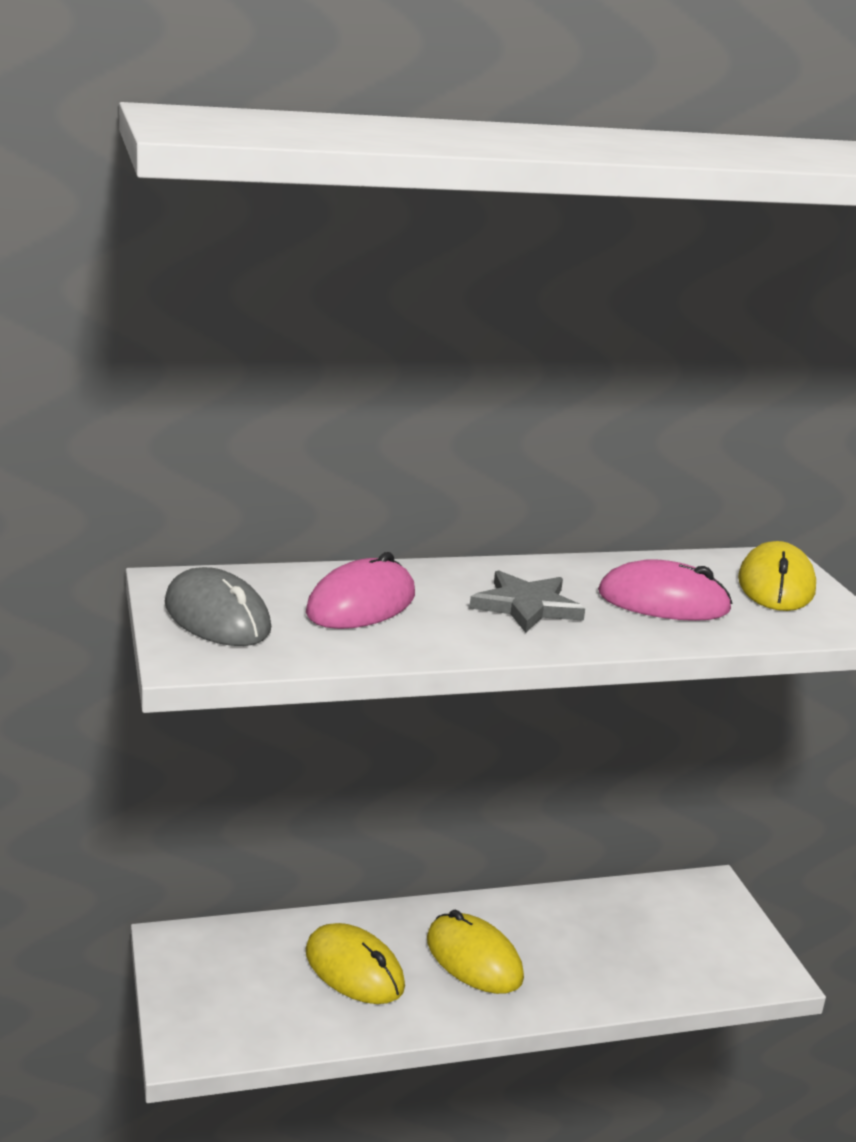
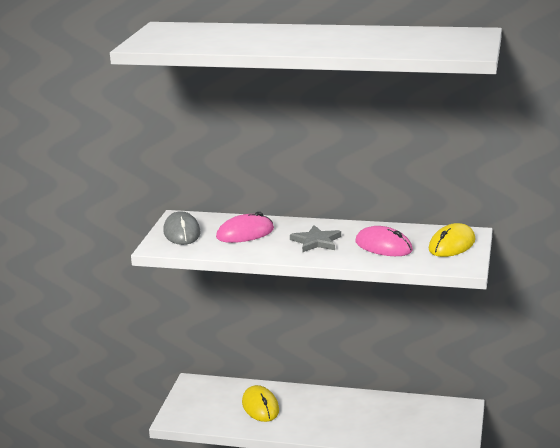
camera: 30 degrees right, 0 degrees up
(474, 959) = (317, 413): yellow mouse -> none

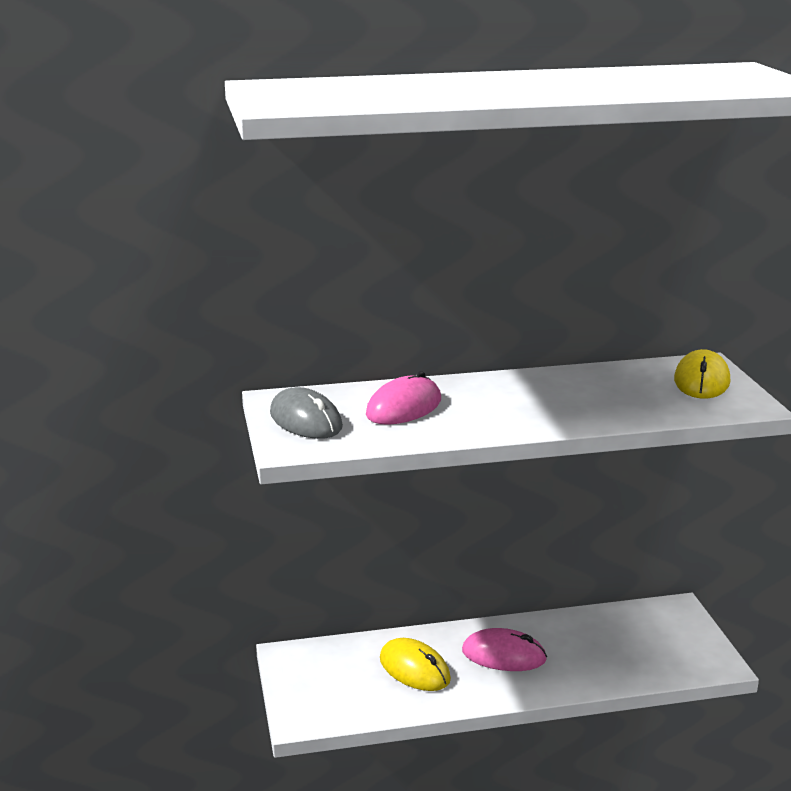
camera: 25 degrees left, 0 degrees up
(316, 241) = (519, 404): grey star -> none
(383, 246) = (617, 396): pink mouse -> pink mouse (504, 655)

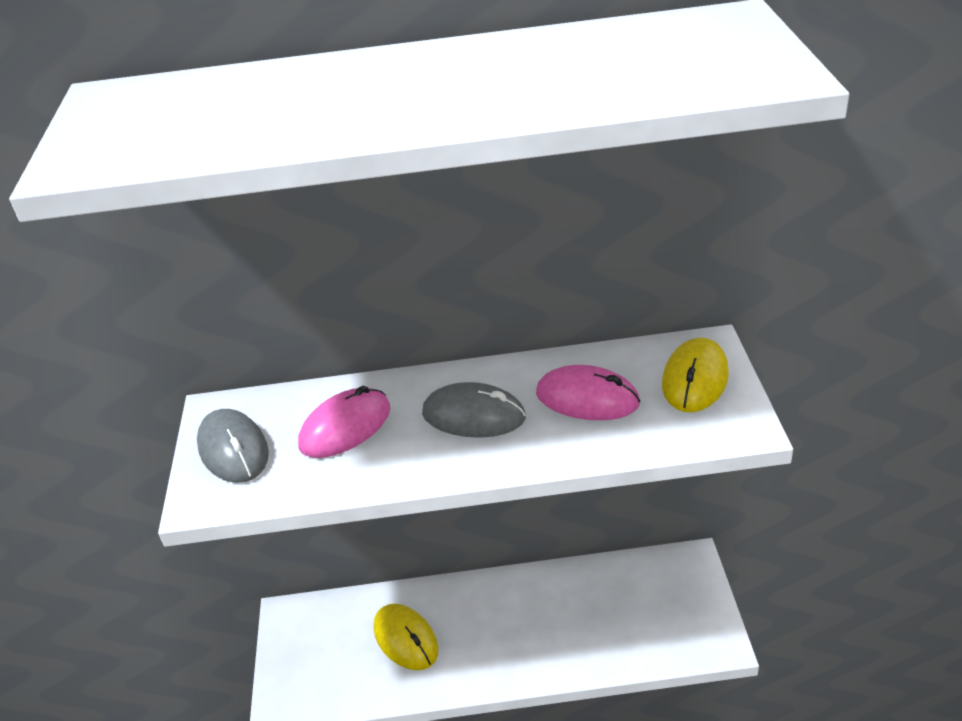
camera: 10 degrees right, 15 degrees up
(504, 655) = (498, 623): pink mouse -> pink mouse (587, 398)
(517, 401) = (473, 415): none -> grey mouse

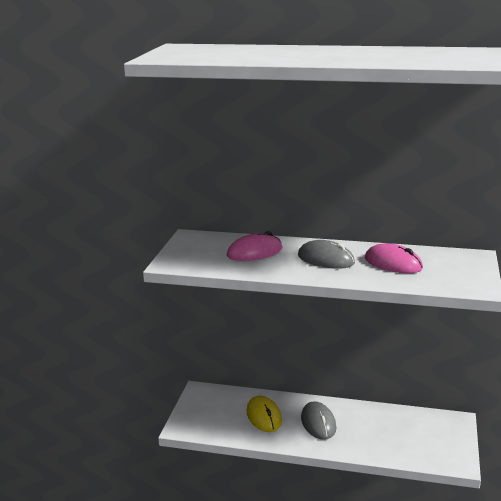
camera: 15 degrees right, 15 degrees down
(233, 449) = (193, 250): grey mouse -> grey mouse (318, 423)
(695, 379) = (460, 266): yellow mouse -> none

